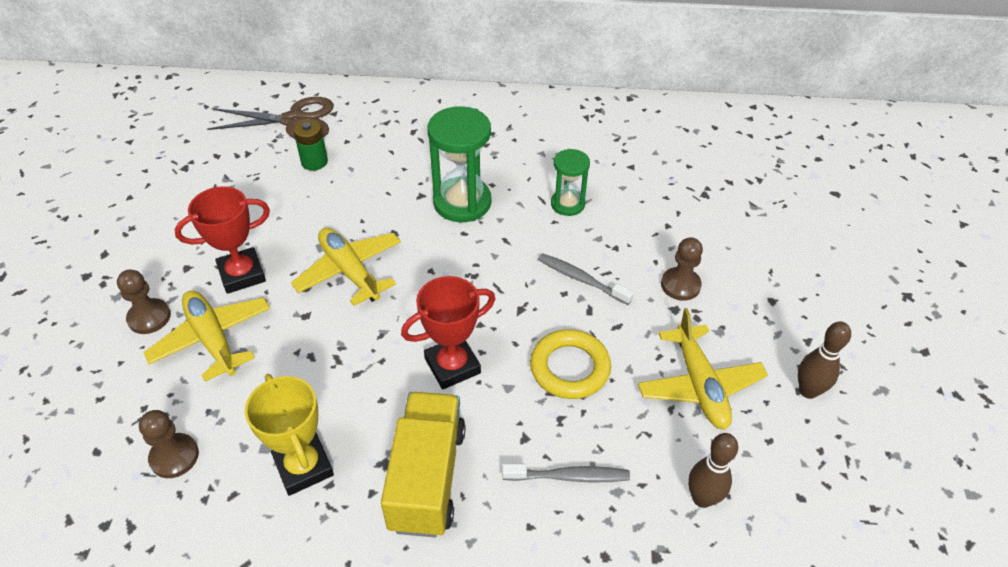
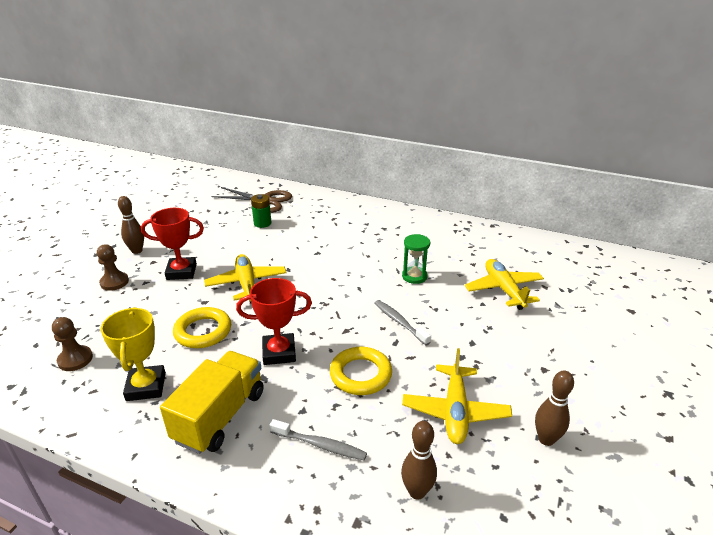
camera: 20 degrees right, 15 degrees down
(149, 254) = (137, 251): none -> brown bowling pin
(212, 339) = (141, 302): yellow plane -> yellow plane (503, 289)
(332, 362) = (203, 331): none -> yellow ring
(462, 202) = (342, 261): green hourglass -> none
(680, 285) = (473, 342): brown pawn -> none

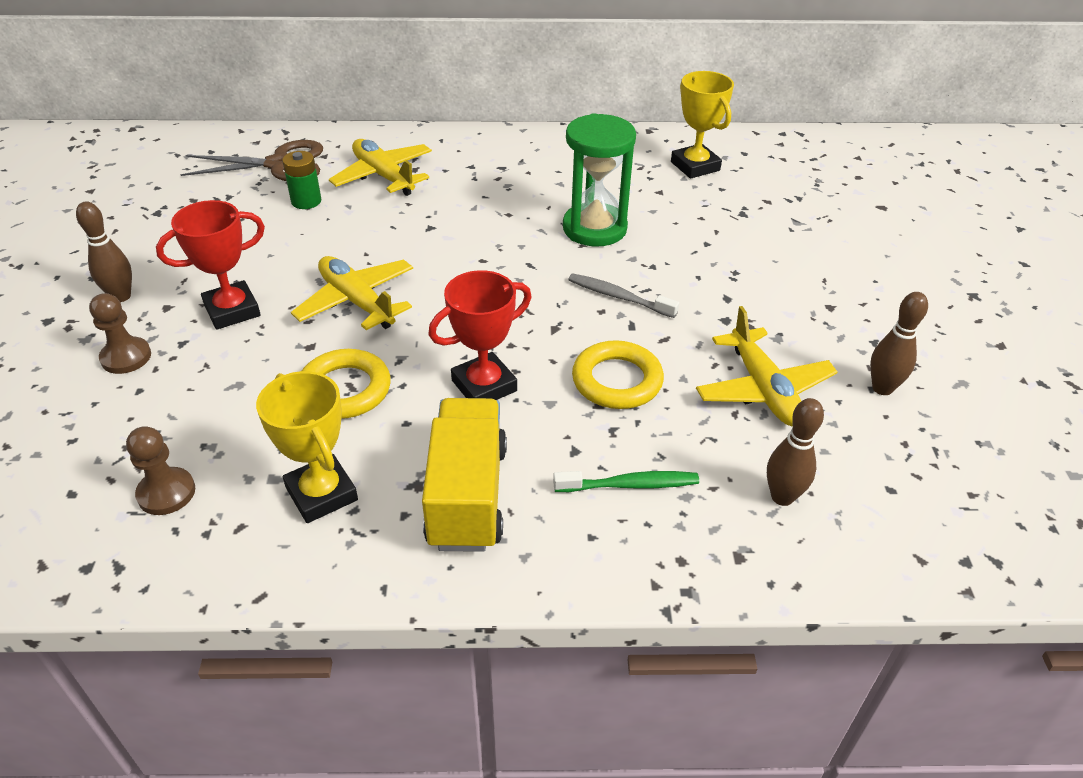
camera: 25 degrees left, 10 degrees up
(320, 445) = (630, 485): grey toothbrush -> green toothbrush
(414, 276) = (594, 228): green hourglass -> green hourglass, size x1.69
(503, 289) = (721, 217): yellow plane -> yellow plane (383, 176)
(508, 253) = (695, 166): none -> yellow trophy

